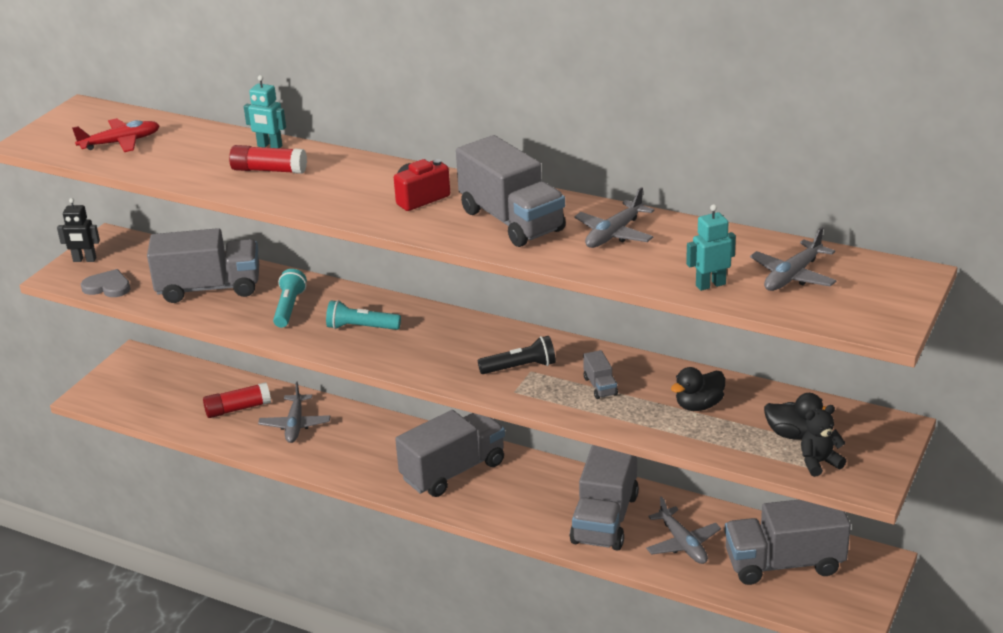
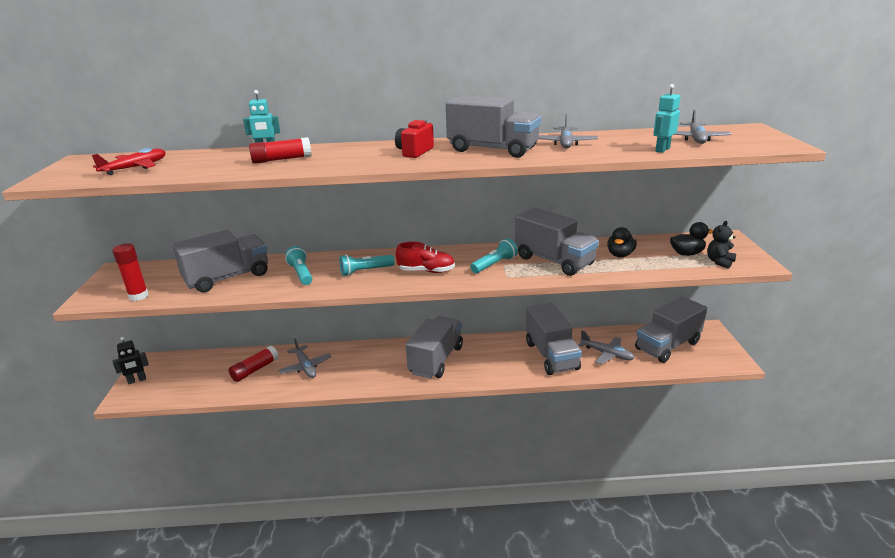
camera: 30 degrees left, 5 degrees down
(84, 260) = (104, 286): black robot -> black robot (137, 380)
(107, 287) = (138, 296): grey heart -> red glue stick
(429, 350) = (426, 271): none -> red shoe
(520, 367) = (494, 264): black flashlight -> turquoise flashlight
(600, 386) = (554, 261): grey truck -> grey truck, size x2.37

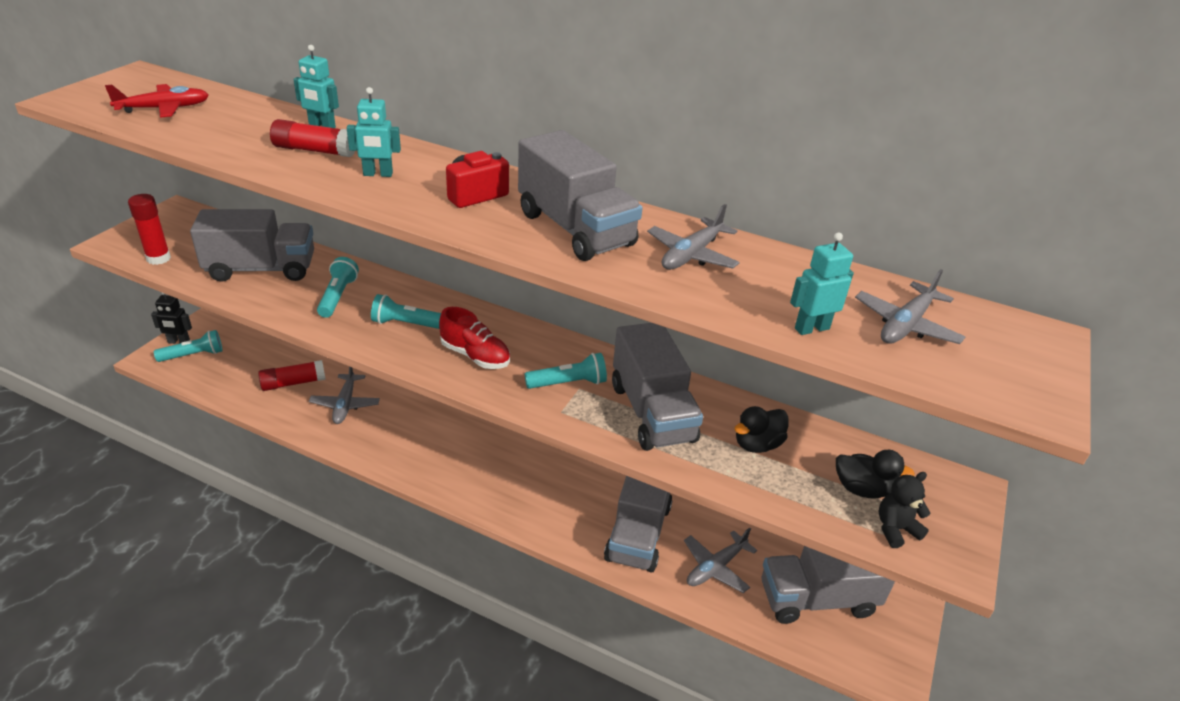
camera: 25 degrees right, 10 degrees up
(158, 383) = (193, 355): none -> turquoise flashlight
(341, 158) = (378, 174): none -> turquoise robot
(436, 360) = (492, 466): grey truck -> none
(607, 354) = (715, 568): grey plane -> grey plane turned 75 degrees clockwise

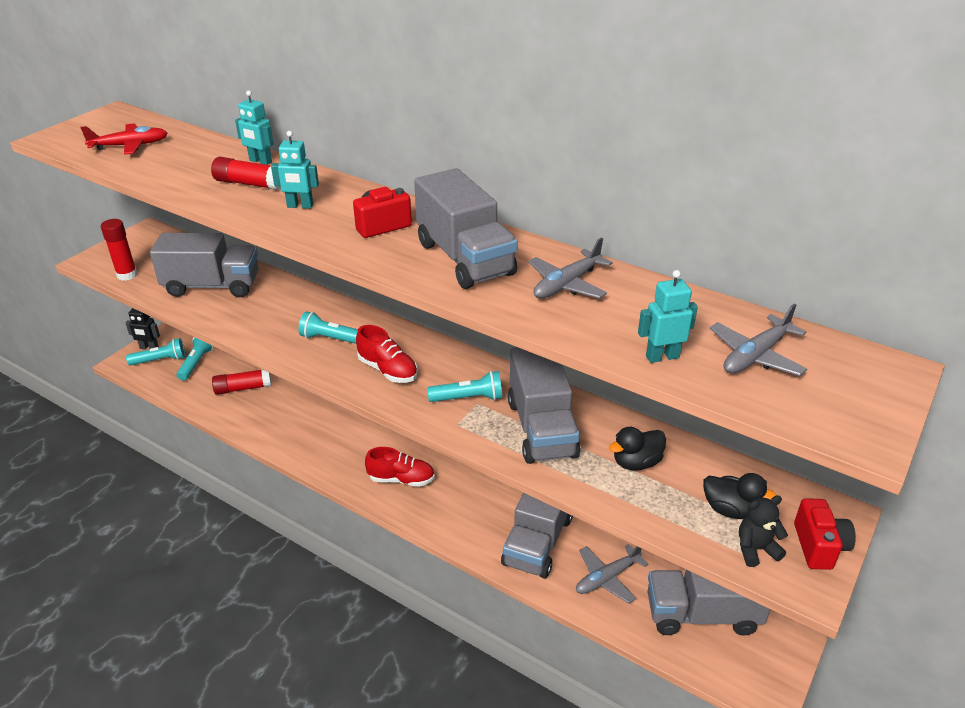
camera: 10 degrees right, 0 degrees up
(338, 296) = (274, 312): turquoise flashlight -> turquoise flashlight (196, 363)
(345, 404) = (286, 409): grey plane -> none
(483, 474) = (401, 479): none -> red shoe
(956, 522) = (819, 546): none -> red camera

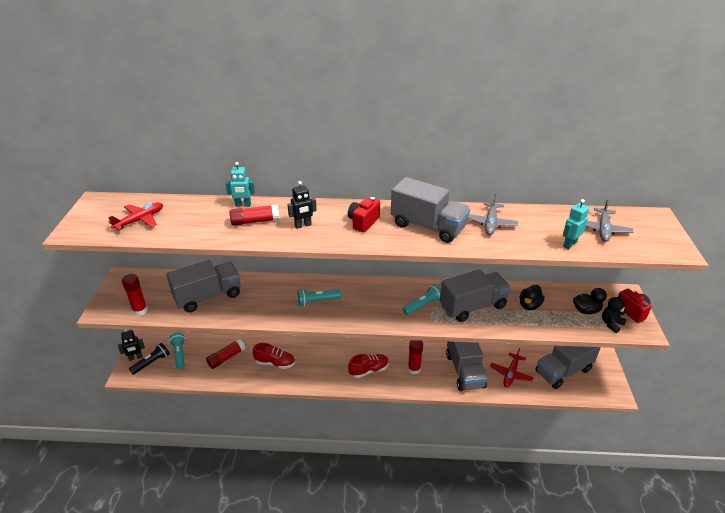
camera: 30 degrees left, 0 degrees up
(160, 360) = (152, 362): turquoise flashlight -> black flashlight
(300, 206) = (303, 225): turquoise robot -> black robot
(388, 370) = (366, 307): red shoe -> red shoe (275, 363)
(464, 505) = (414, 369): none -> red glue stick
(541, 428) = (472, 306): grey truck -> grey truck turned 75 degrees counterclockwise
(607, 578) = (511, 374): grey plane -> red plane

